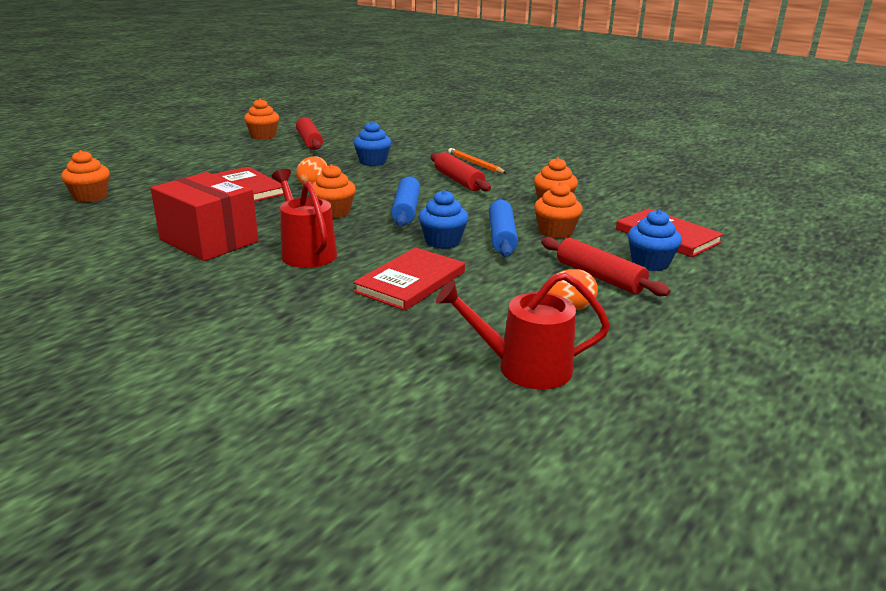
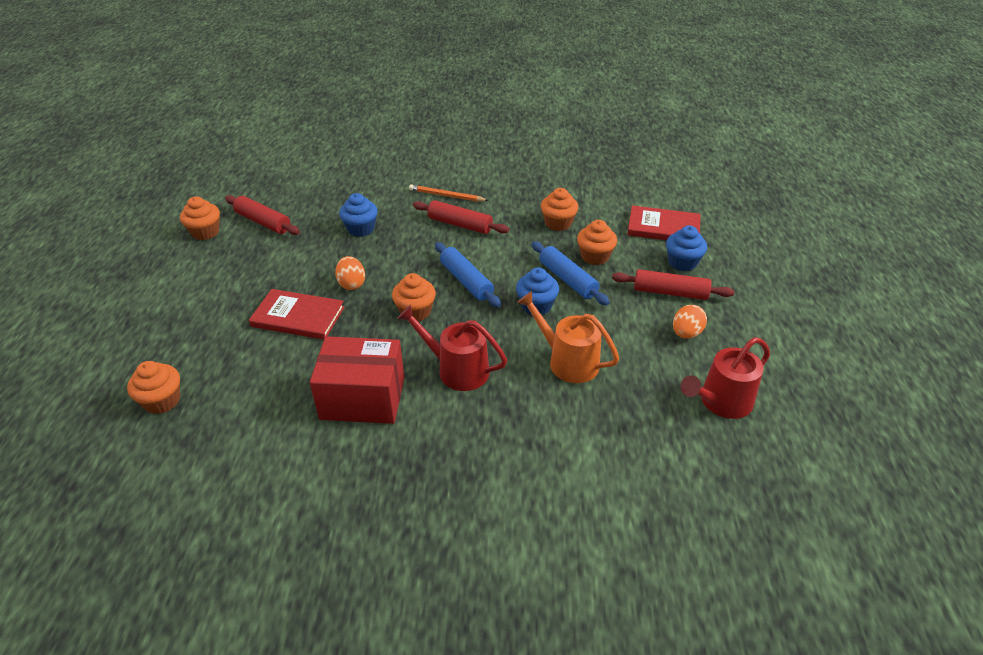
camera: 35 degrees left, 15 degrees up
(410, 282) = (568, 361): red book -> orange watering can

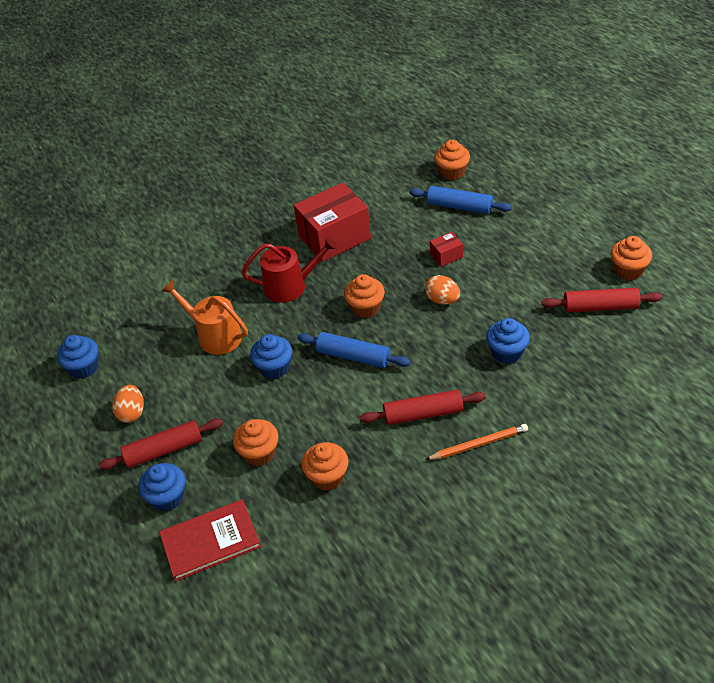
camera: 150 degrees right, 5 degrees up
(298, 317) = (446, 256): red book -> red box
(567, 280) = (266, 410): blue rolling pin -> blue rolling pin (459, 206)
(568, 361) = (215, 336): orange watering can -> orange watering can turned 150 degrees counterclockwise
(721, 402) = (84, 367): red watering can -> blue cupcake

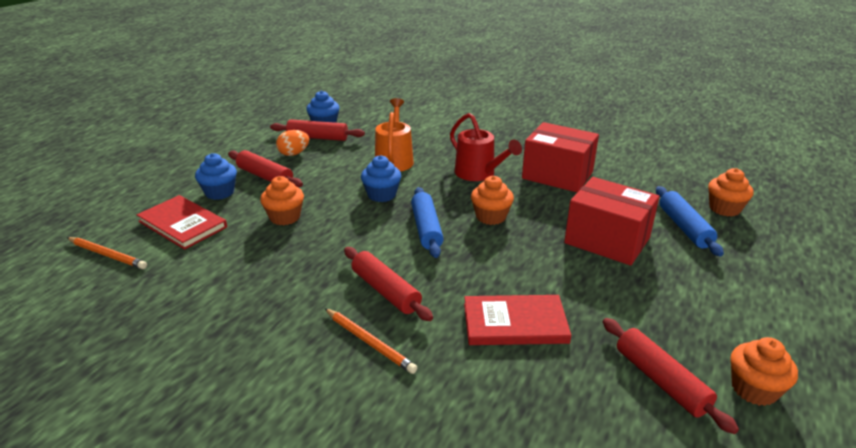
camera: 55 degrees right, 15 degrees down
(111, 382) = (318, 138): none -> red rolling pin
(224, 617) = (107, 255): none -> orange pencil
(327, 477) = (276, 259): orange cupcake -> none
(442, 300) = (545, 256): orange egg -> none
(446, 256) = (607, 240): red box -> red box, size x2.29
(507, 352) = (515, 323): blue cupcake -> red book

